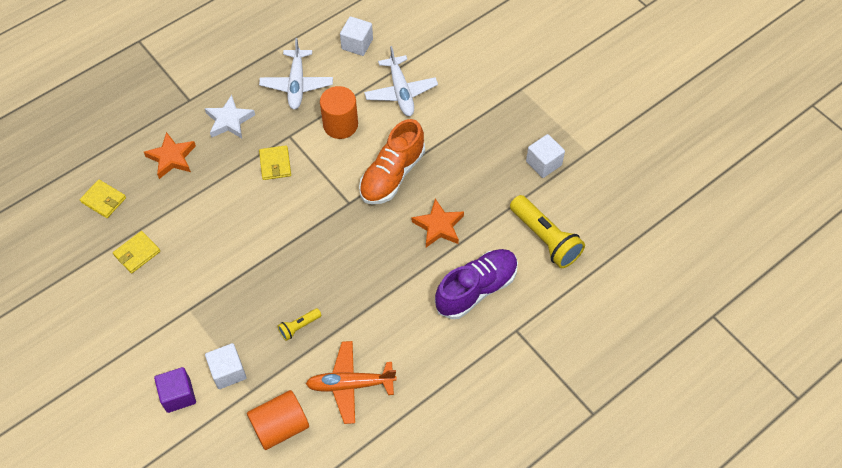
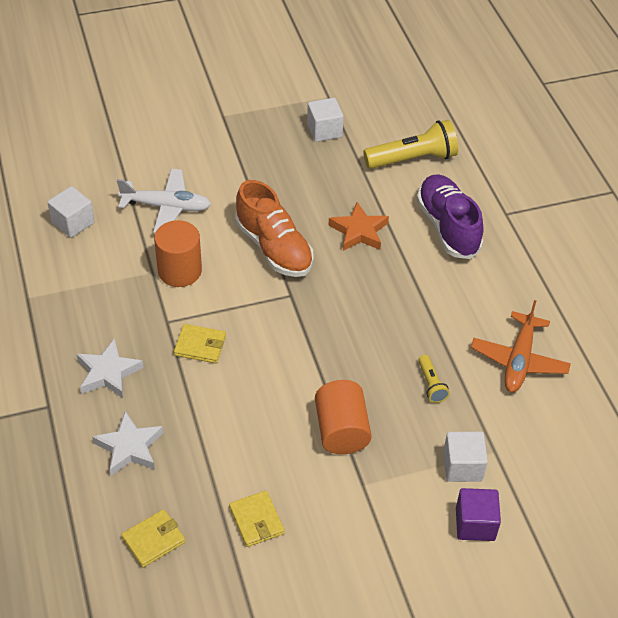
camera: 70 degrees left, 10 degrees down
(172, 158) = (129, 447): orange star -> white star
(280, 426) = (548, 435): orange cylinder -> orange cylinder (341, 430)
(297, 85) = (96, 293): white plane -> none

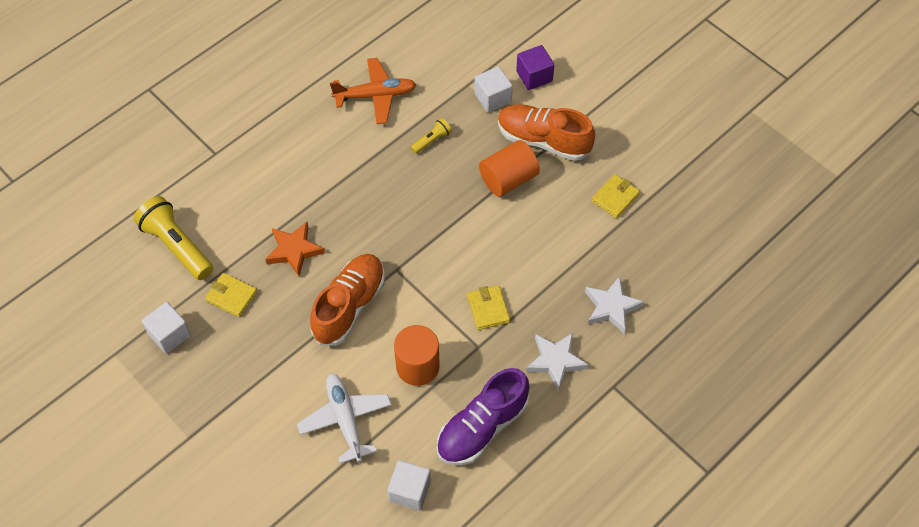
camera: 115 degrees left, 10 degrees up
(153, 540) = (672, 251): yellow wallet -> yellow wallet (231, 296)
(375, 488) = (543, 140): none -> orange shoe
(447, 227) = (254, 188): purple shoe -> purple shoe (482, 427)

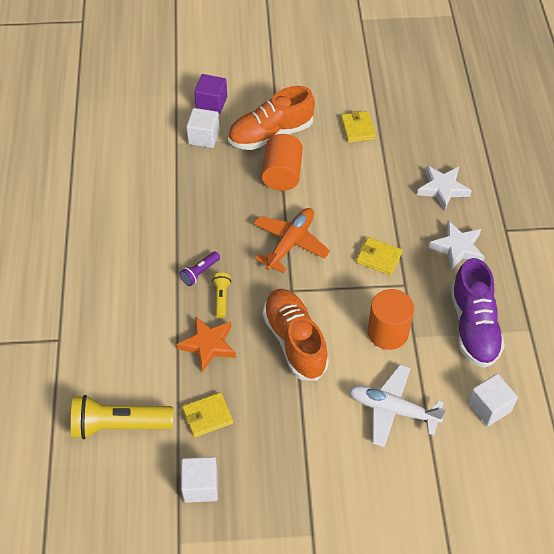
camera: 50 degrees left, 5 degrees down
(355, 195) = (200, 272): none -> purple flashlight
(375, 95) = (123, 201): orange plane -> orange plane (290, 243)
(432, 140) = (201, 195): yellow flashlight -> yellow flashlight (221, 298)

